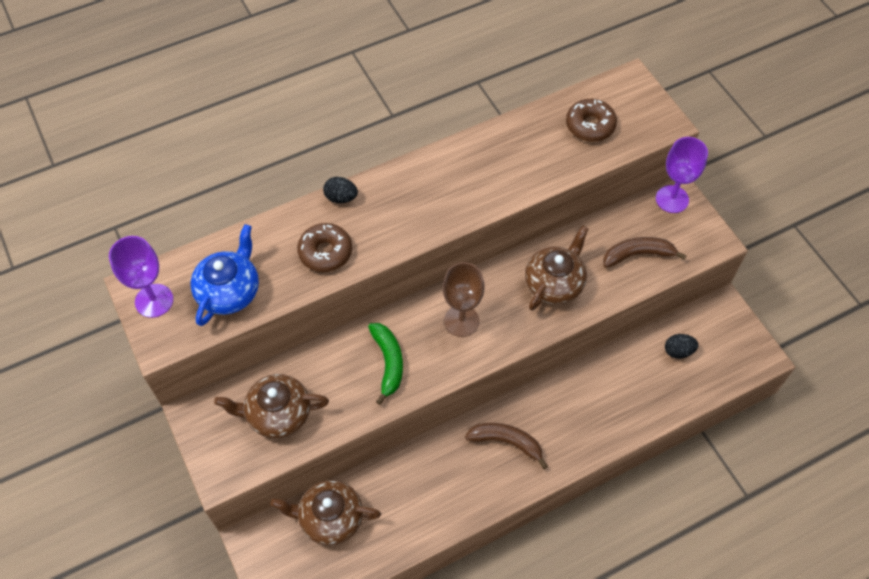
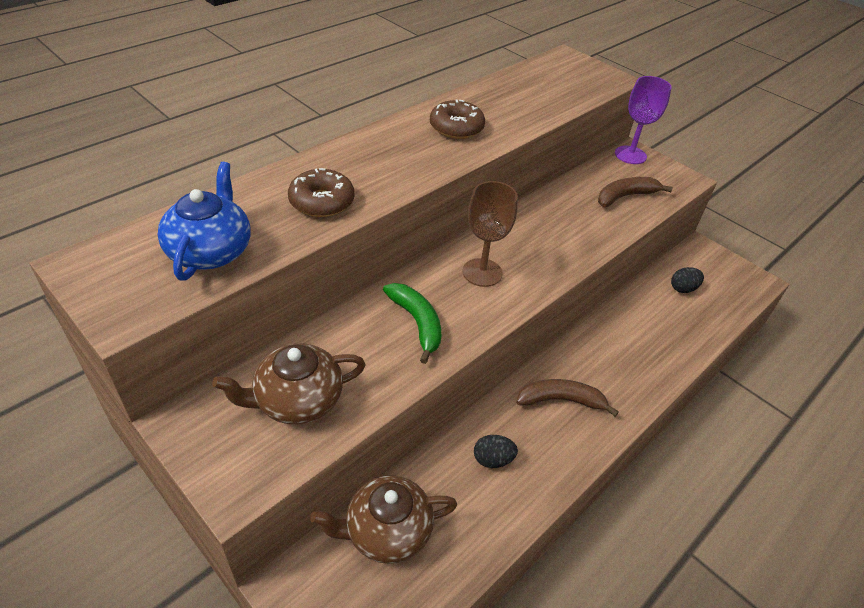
camera: 20 degrees left, 15 degrees down
(154, 300) = (107, 274): purple goblet -> none
(341, 198) = (323, 156): black egg -> black egg (492, 460)
(554, 283) = (560, 228): brown teapot -> none
(590, 125) = (549, 85): brown donut -> brown donut (456, 128)

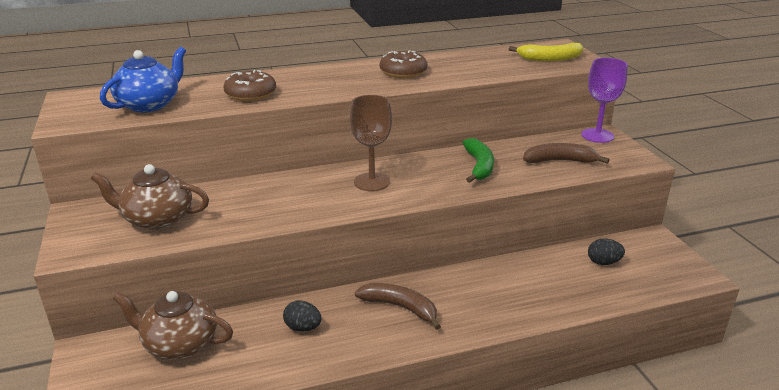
camera: 30 degrees right, 15 degrees down
(417, 323) = (287, 199): green banana -> green banana (479, 166)
(576, 79) = (549, 59): none -> yellow banana

